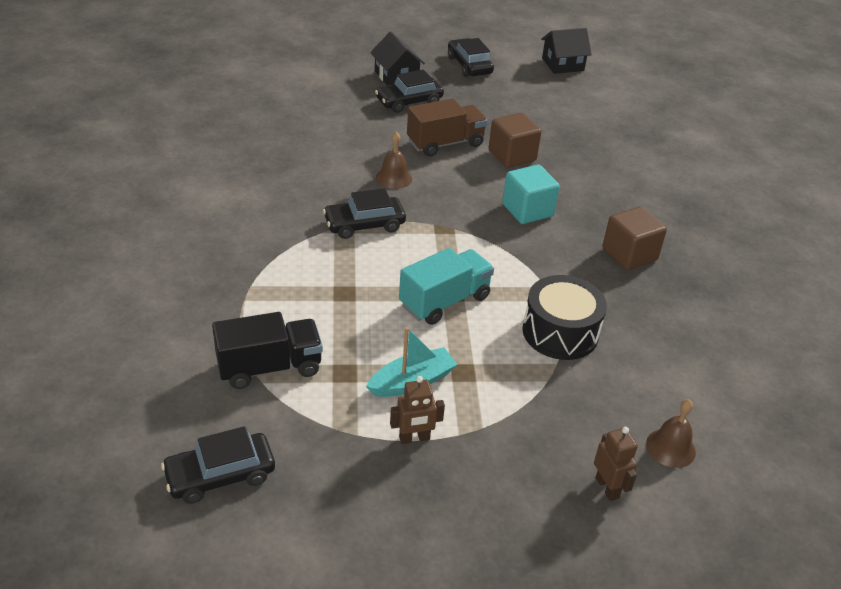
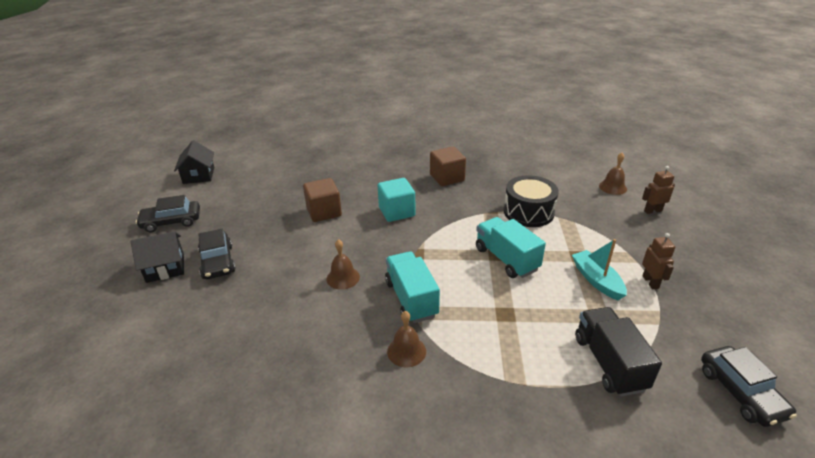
camera: 80 degrees left, 5 degrees down
(289, 223) = (406, 351): none -> brown bell
(364, 225) = (411, 299): black car -> turquoise truck
(445, 143) = (296, 244): brown truck -> none

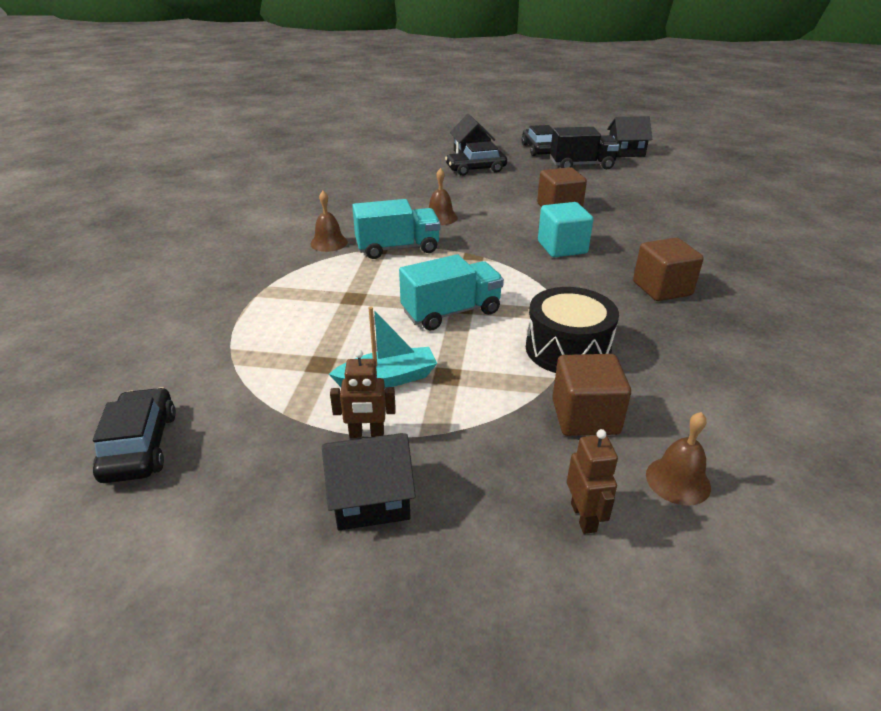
camera: 95 degrees right, 0 degrees up
(585, 208) = (585, 417): none -> brown cube
(609, 363) = (248, 352): black truck -> black truck (581, 165)
(693, 273) = (371, 498): none -> black house
(741, 392) = (140, 445): black car -> black car turned 90 degrees clockwise

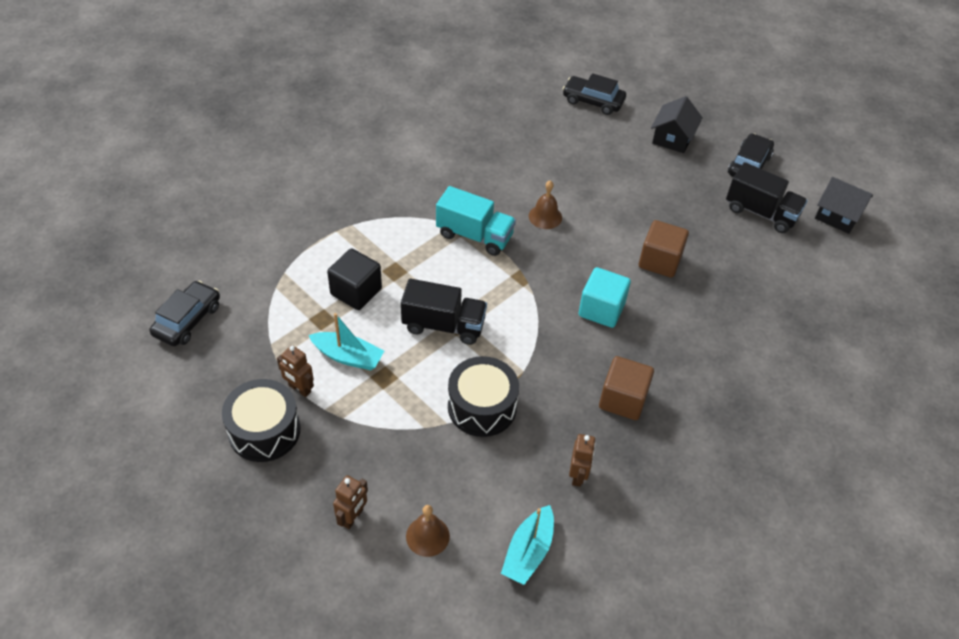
camera: 35 degrees right, 15 degrees up
(329, 243) = (432, 200): brown bell -> none
(332, 328) = (356, 291): none -> black cube
(371, 498) = (264, 431): black house -> black drum
(451, 312) = (443, 325): turquoise truck -> black truck
(476, 169) = (649, 165): black car -> black car (593, 101)
(585, 417) = (429, 462): brown cube -> none
(713, 351) = (578, 475): none -> brown robot
(773, 431) = (528, 551): none -> turquoise boat

